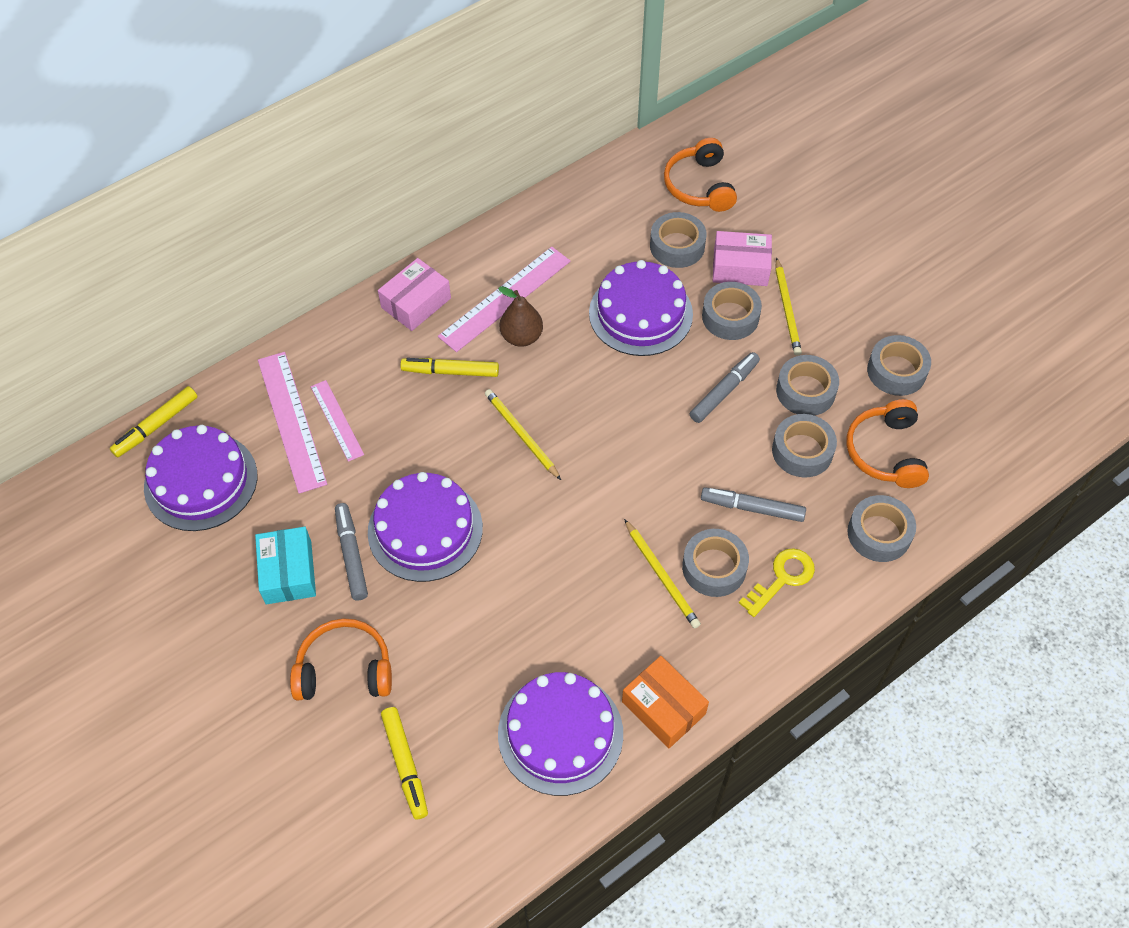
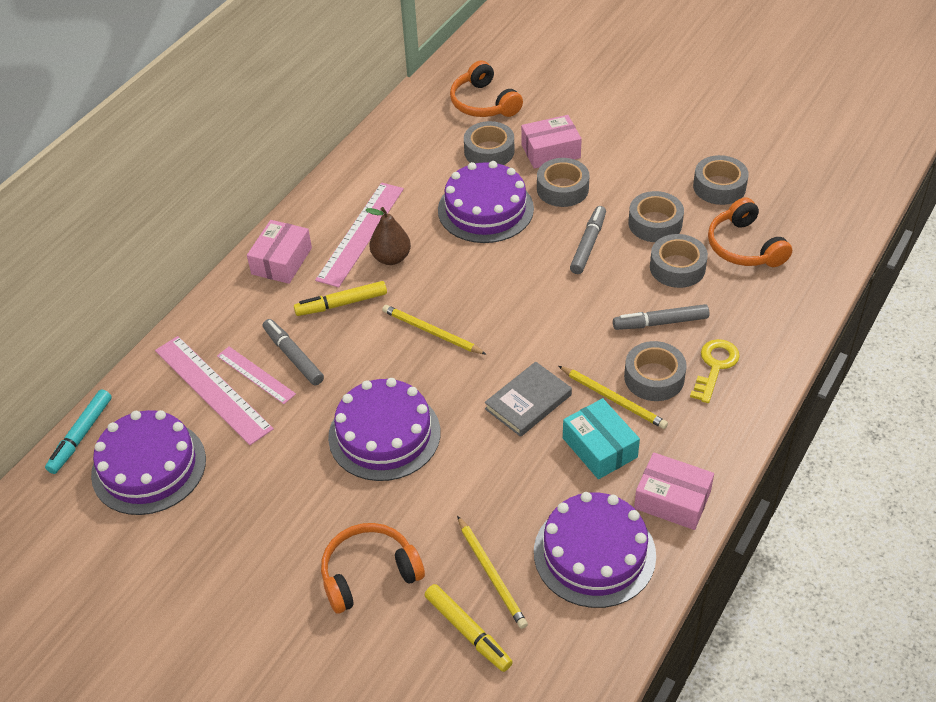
camera: 20 degrees left, 10 degrees down
(156, 426) = (81, 436): yellow marker -> turquoise marker
(288, 572) = (273, 513): turquoise box -> turquoise box (599, 447)
(351, 555) = (326, 478): grey marker -> grey marker (293, 356)
(577, 547) = (528, 402): none -> grey book
(663, 708) = (672, 500): orange box -> pink box
(787, 309) = (606, 169): yellow pencil -> yellow pencil (491, 574)
(879, 533) = (773, 307): grey tape -> none

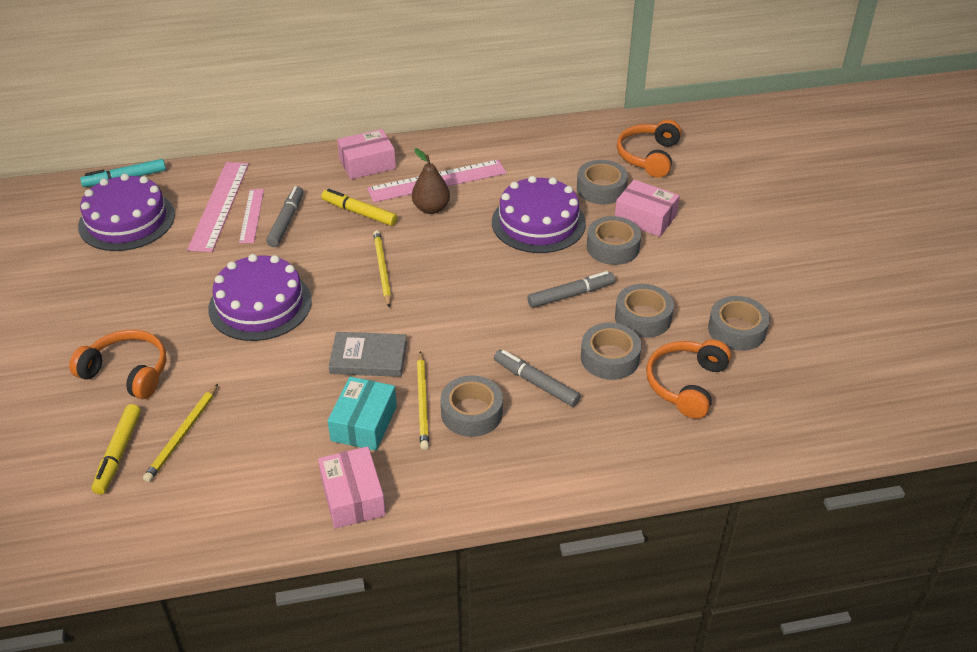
camera: 45 degrees right, 5 degrees down
(594, 553) = (254, 481): purple cake -> none
(715, 366) = (525, 442): yellow key -> none

